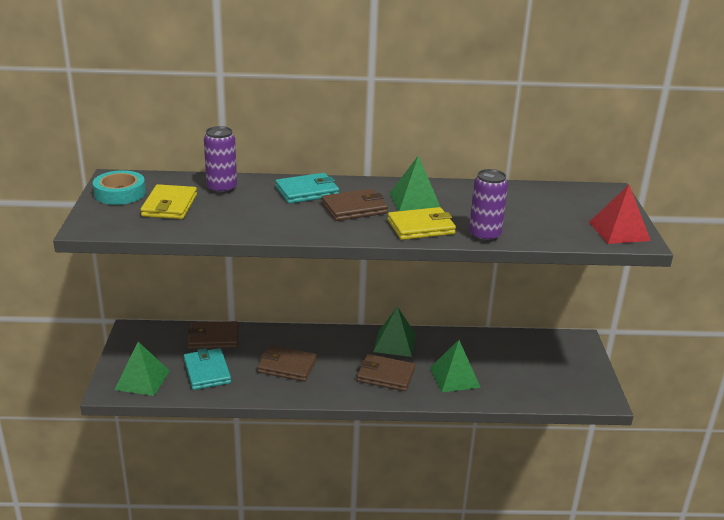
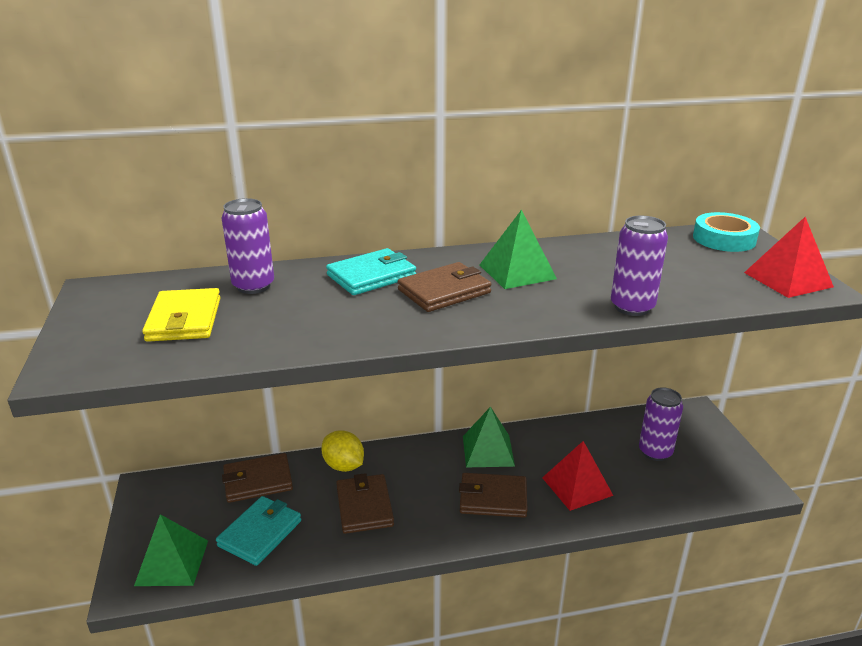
camera: 10 degrees left, 0 degrees up
(120, 193) = (106, 310): turquoise tape -> turquoise tape (724, 239)
(207, 371) = (260, 533): turquoise wallet -> turquoise wallet turned 60 degrees clockwise
(280, 337) = (343, 466): none -> yellow lemon
(287, 366) = (364, 506): brown wallet -> brown wallet turned 75 degrees clockwise
(421, 227) = (544, 306): yellow wallet -> none
(454, 377) = (577, 486): green pyramid -> red pyramid
(529, 363) = (655, 452): none -> purple can

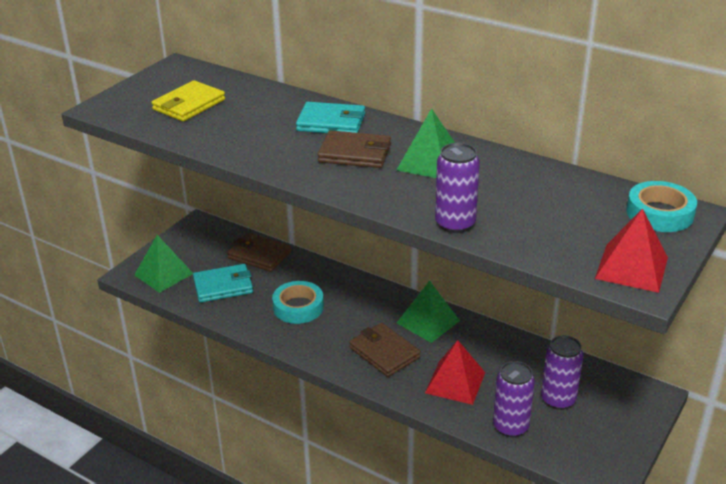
camera: 45 degrees right, 5 degrees up
(253, 286) = (255, 99): purple can -> purple can (510, 426)
(343, 466) = (320, 275): yellow lemon -> none
(364, 506) = (298, 307): brown wallet -> turquoise tape

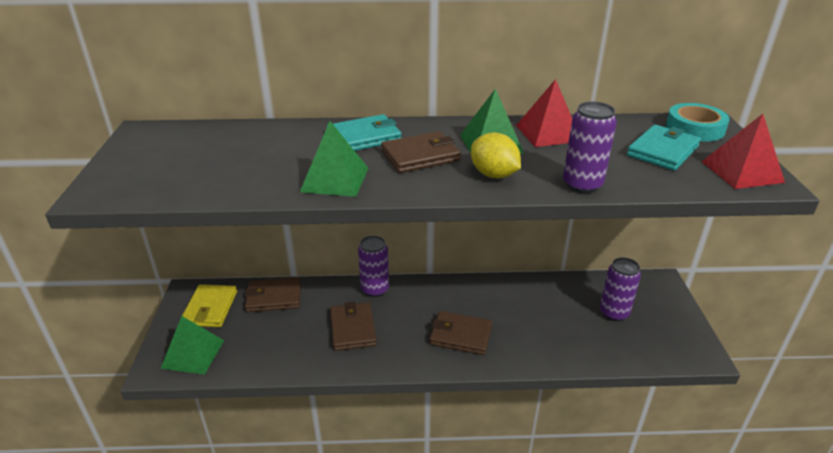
camera: 35 degrees left, 0 degrees up
(189, 105) = (200, 161): yellow wallet -> yellow wallet (210, 308)
(223, 286) = (265, 340): turquoise wallet -> turquoise wallet (662, 151)
(298, 307) = (352, 329): turquoise tape -> brown wallet
(392, 189) = (493, 175): none -> yellow lemon
(428, 321) = (467, 294): green pyramid -> green pyramid (335, 179)
(455, 382) = (535, 334): red pyramid -> red pyramid (548, 133)
(510, 426) = (608, 350): purple can -> purple can (375, 289)

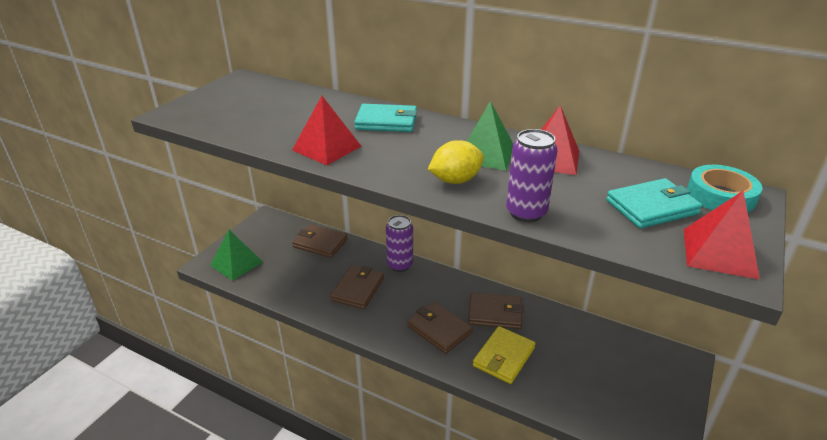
camera: 30 degrees right, 0 degrees up
(210, 308) = (272, 235): yellow wallet -> yellow wallet (504, 357)
(335, 179) = (326, 148): green pyramid -> red pyramid
(420, 156) = (413, 148): brown wallet -> brown wallet (495, 313)
(493, 175) = (455, 180): yellow lemon -> yellow lemon turned 75 degrees clockwise
(614, 313) = (603, 369): purple can -> none

